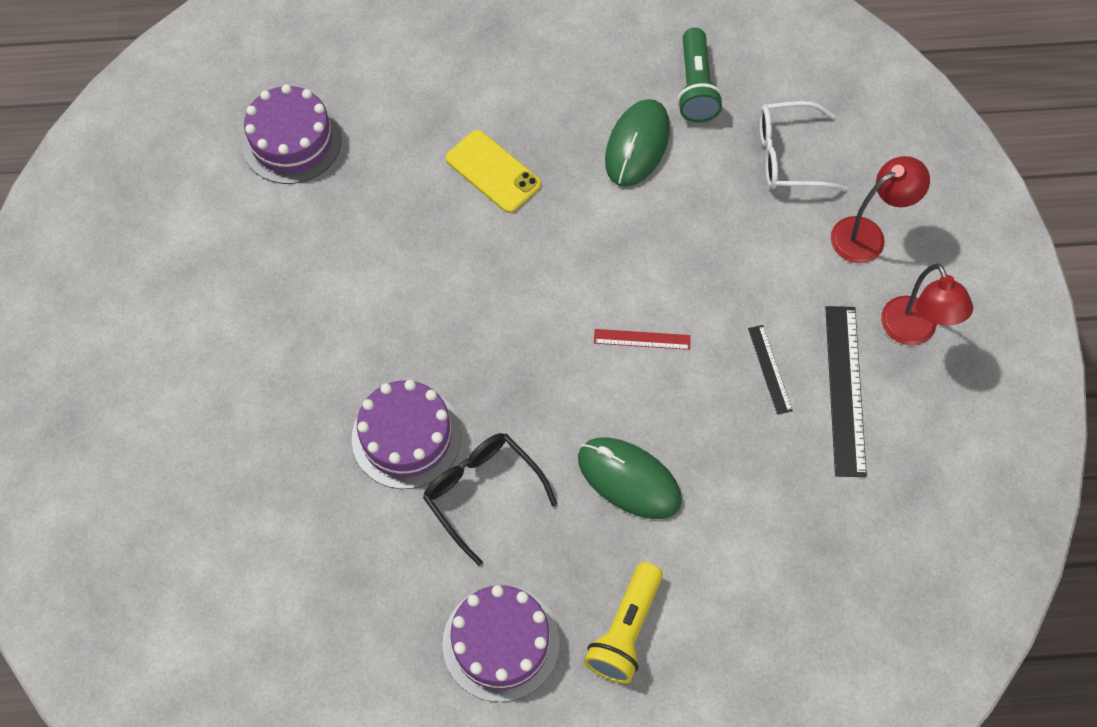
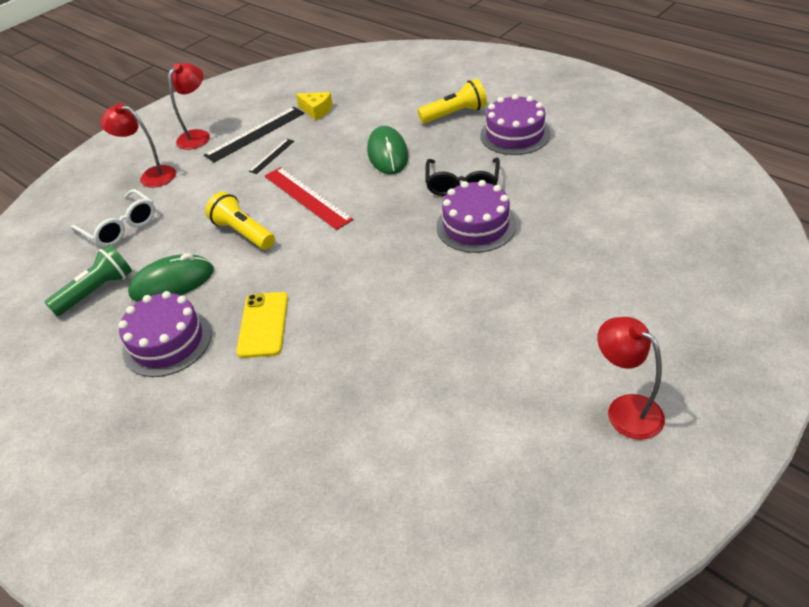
camera: 130 degrees left, 20 degrees down
(104, 321) = (625, 409): none -> red lamp
(292, 141) = (361, 447): purple cake -> purple cake (167, 342)
(642, 339) = (307, 197): red ruler -> red ruler, size x1.88
(648, 244) = (243, 233): none -> yellow flashlight
(825, 494) = (316, 110): none -> yellow cheese

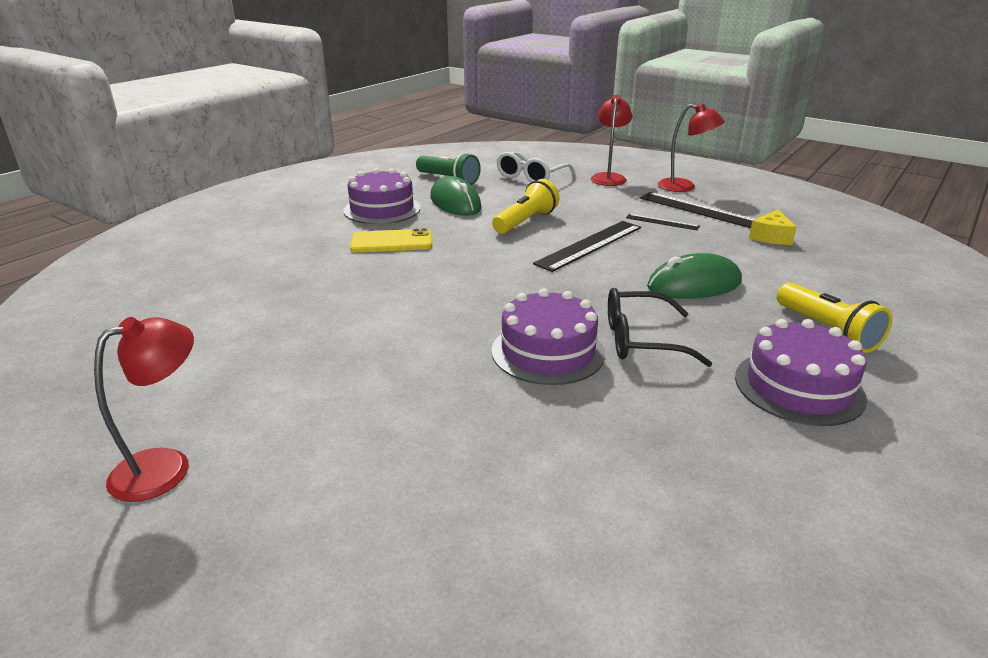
camera: 80 degrees right, 15 degrees down
(307, 197) = (590, 245): red ruler -> black ruler

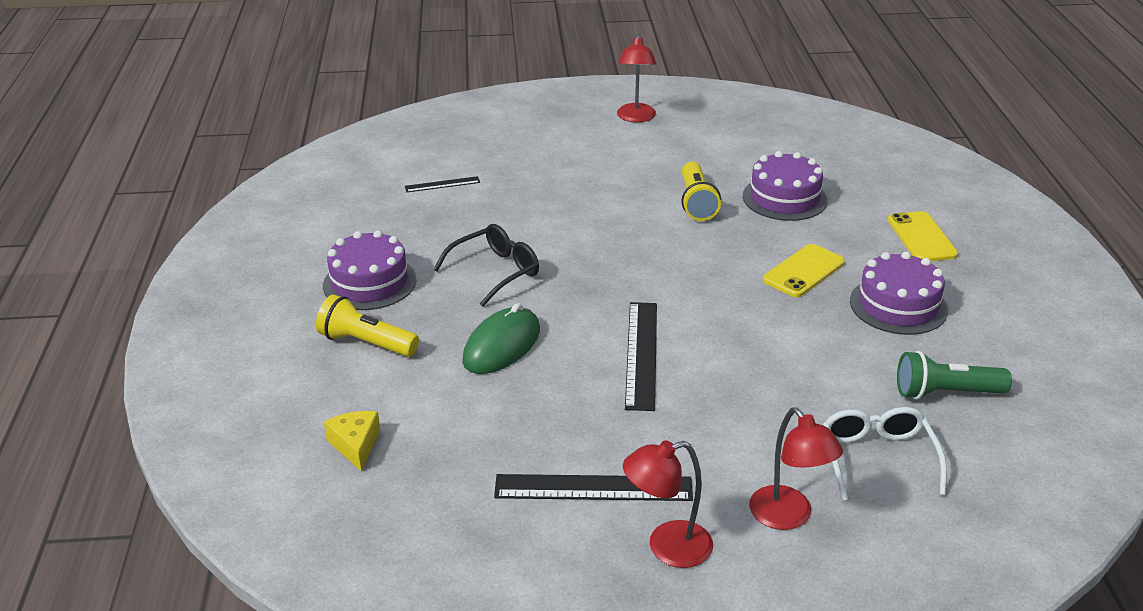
camera: 140 degrees right, 5 degrees up
(272, 228) = (922, 237): none -> yellow phone
(455, 203) = (858, 353): green mouse -> none
(525, 222) = (745, 359): yellow flashlight -> yellow flashlight (696, 203)
(548, 352) = (545, 236): purple cake -> purple cake (784, 198)
(662, 222) = (614, 435): black ruler -> black ruler (442, 184)
(771, 237) = (477, 468): yellow cheese -> yellow cheese (355, 445)

